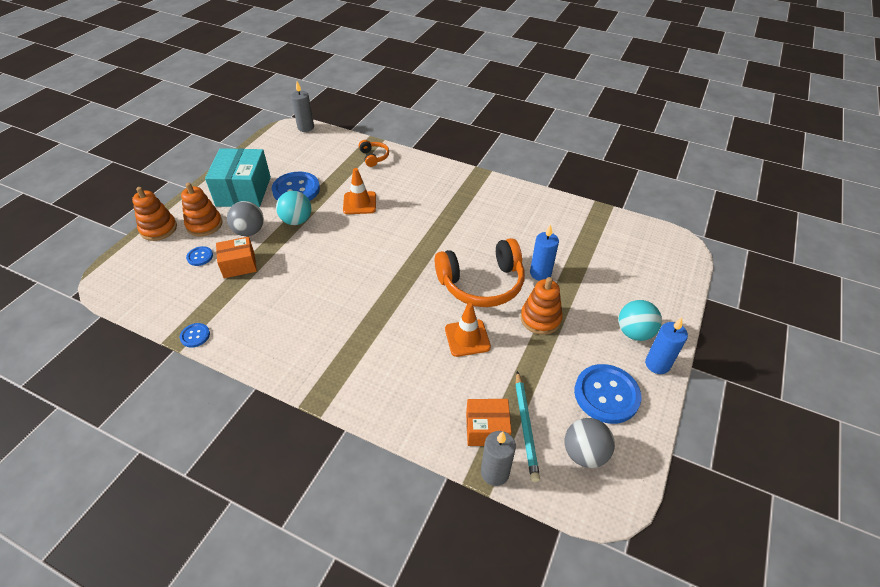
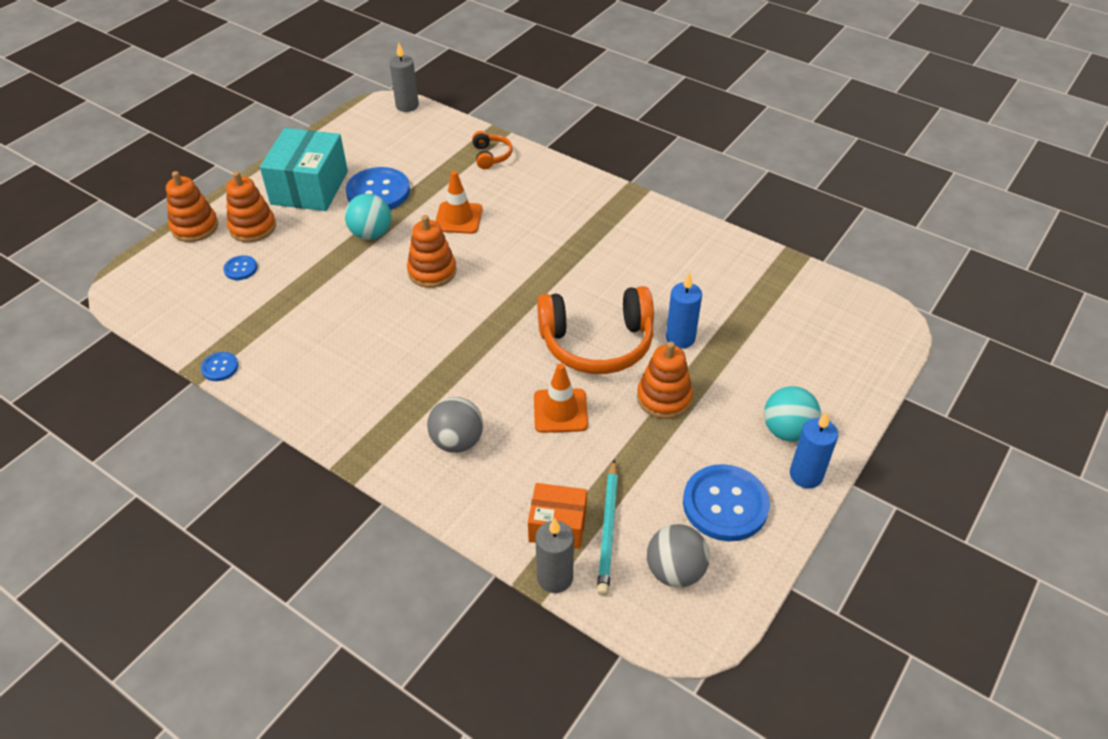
camera: 10 degrees right, 0 degrees up
(239, 265) = (288, 284): orange box -> none
(249, 231) = (308, 242): grey ball -> grey ball (457, 441)
(348, 243) = (432, 271): none -> orange stacking toy

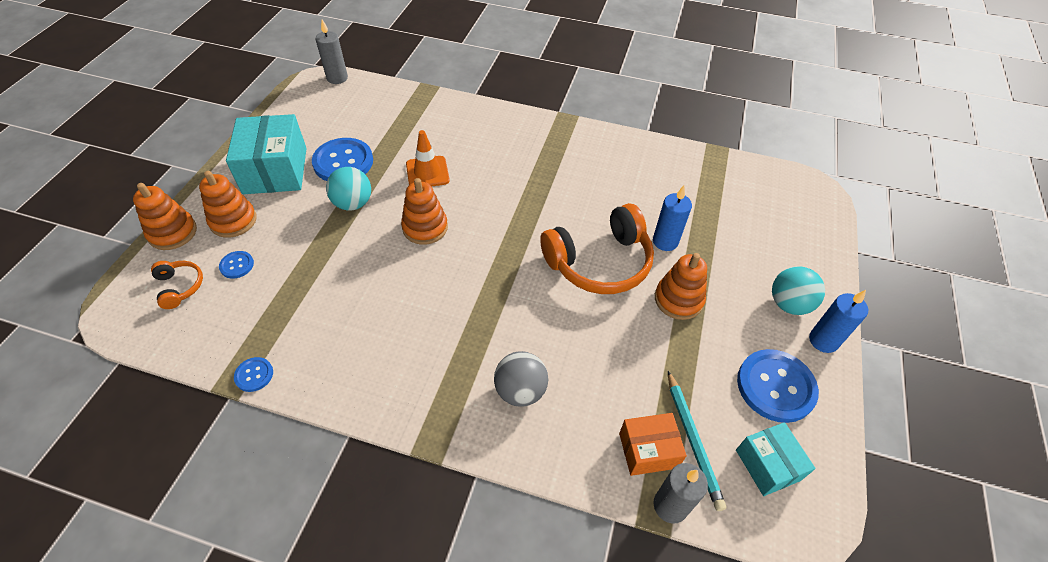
camera: 20 degrees left, 5 degrees up
(491, 156) = (432, 110): orange headphones -> orange headphones (180, 287)
(560, 411) = (598, 335): orange traffic cone -> none
(675, 571) = (767, 465): grey ball -> turquoise box

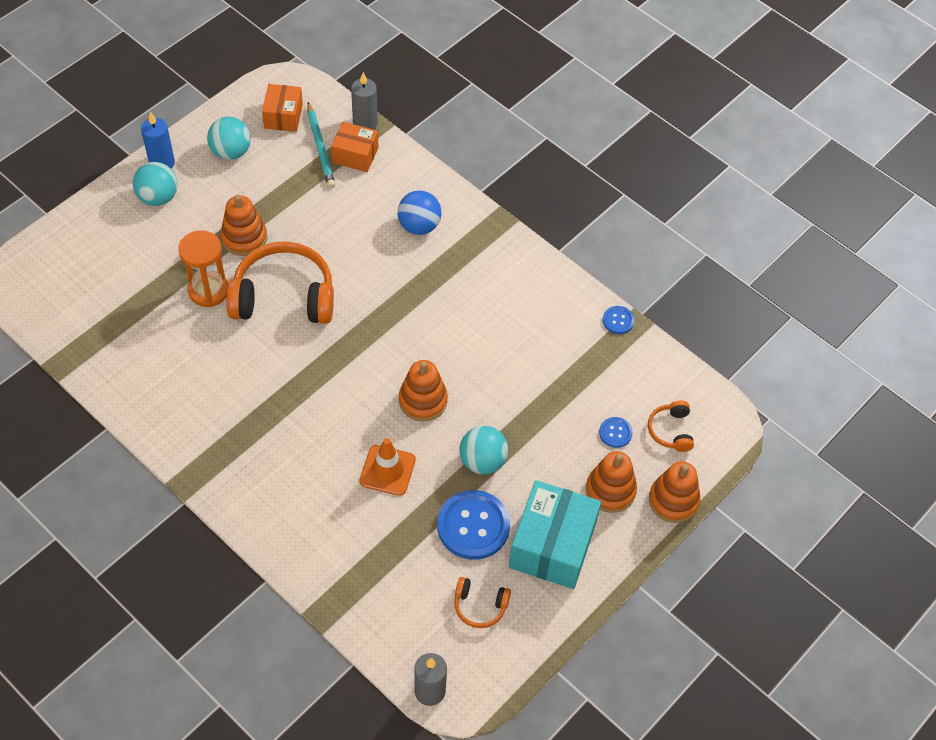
camera: 155 degrees left, 5 degrees up
(320, 123) = (480, 606): none -> orange headphones
(520, 390) = (419, 226): grey ball -> blue ball
(665, 241) = (208, 290): blue candle -> orange hourglass
(692, 440) = (320, 148): turquoise pencil -> turquoise pencil turned 150 degrees clockwise
(767, 465) = (283, 116): turquoise box -> orange box
(775, 386) = (231, 152): blue button -> turquoise ball

